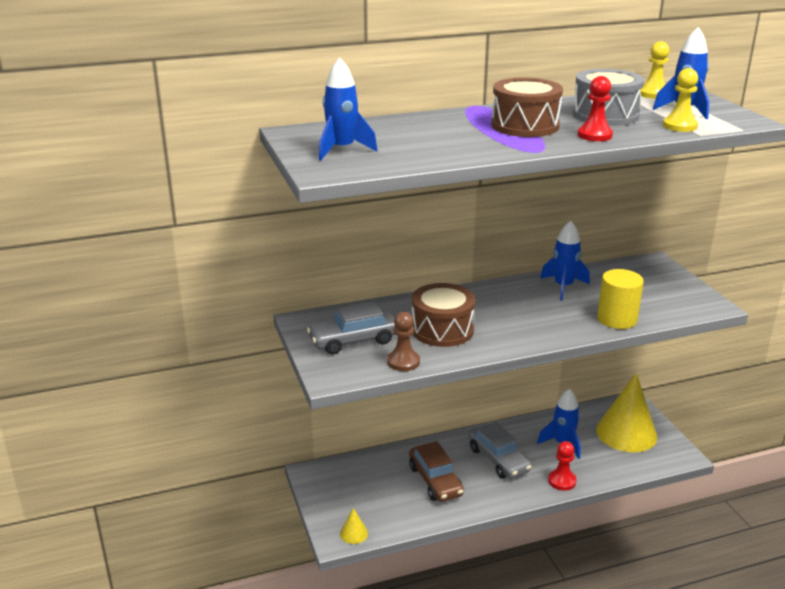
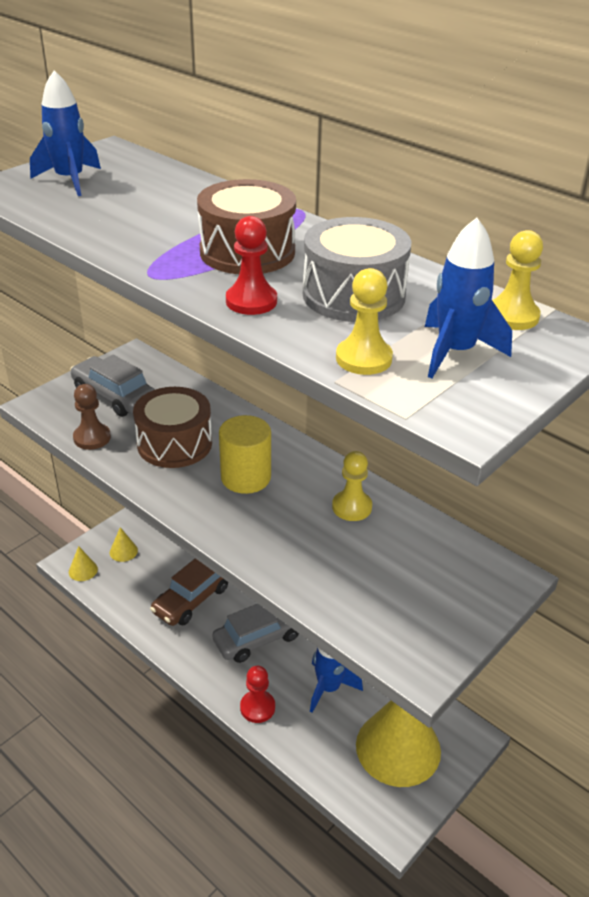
camera: 60 degrees right, 10 degrees up
(350, 503) = (123, 551): none -> yellow cone
(498, 460) = (259, 638): grey car -> grey car turned 150 degrees counterclockwise
(563, 287) = (352, 507): blue rocket -> yellow pawn
(617, 319) = (301, 574): yellow cylinder -> yellow cylinder (246, 477)

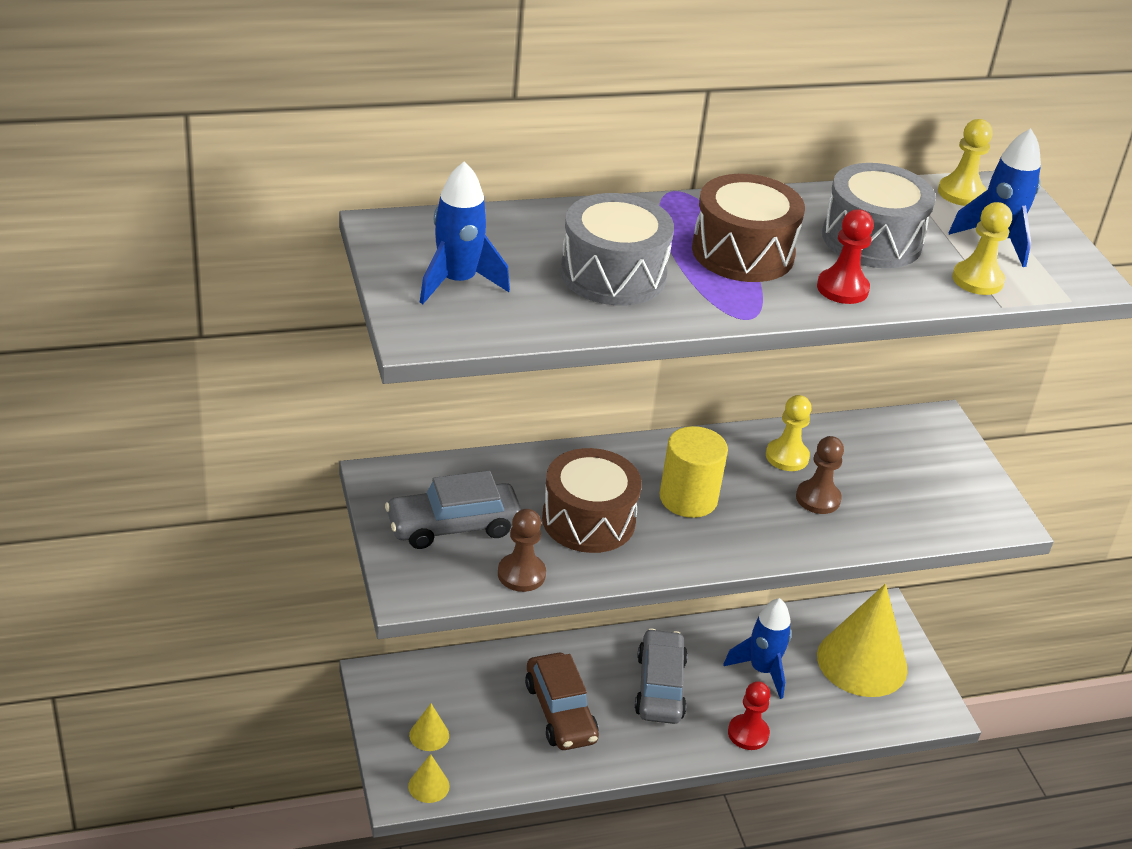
camera: 60 degrees left, 0 degrees up
(146, 218) = (613, 274): none -> grey drum
(318, 541) = (818, 498): none -> brown pawn

